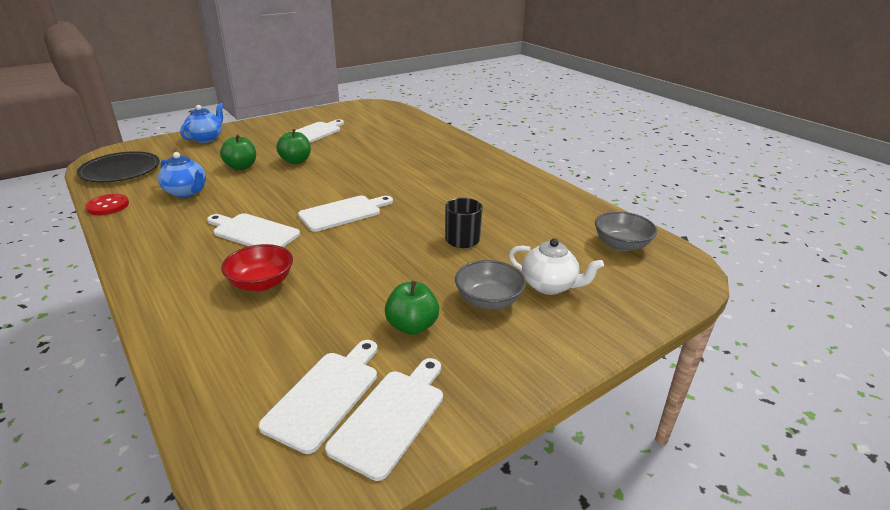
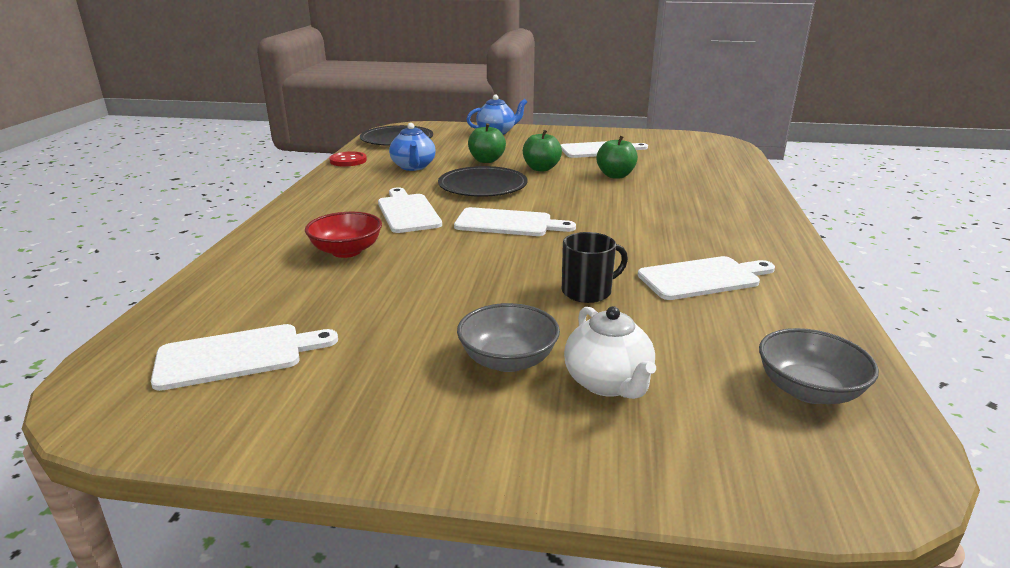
camera: 45 degrees right, 5 degrees down
(275, 189) = (482, 186): none -> black plate
(391, 417) = (245, 403): white cutting board -> white cutting board (703, 278)
(412, 326) = (394, 342): green apple -> green apple (615, 175)

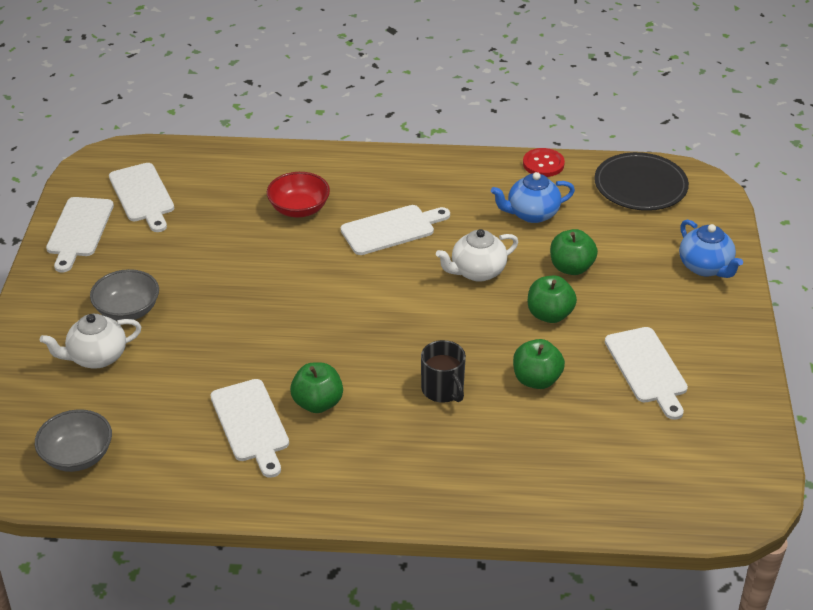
camera: 85 degrees right, 15 degrees up
(482, 186) = (477, 272): black plate -> white teapot
(508, 223) = (369, 297): white cutting board -> white cutting board (79, 230)
(588, 291) = (226, 350): black mug -> black mug (443, 389)
(662, 247) = (317, 403): none -> green apple

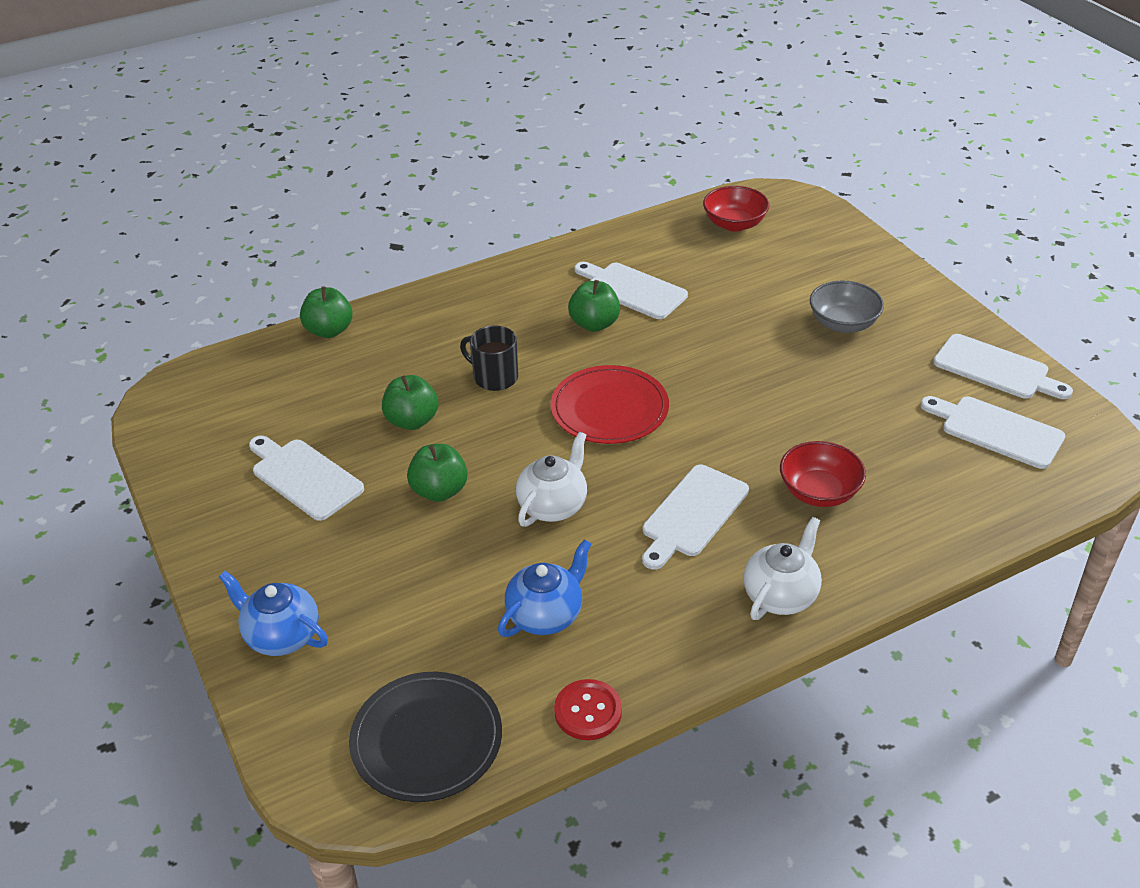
camera: 150 degrees right, 0 degrees up
(77, 456) = (734, 224): grey bowl -> red bowl
(79, 230) = (996, 369): white cutting board -> white cutting board turned 150 degrees clockwise
(97, 357) = (814, 282): white teapot -> white teapot (781, 595)
(377, 322) = (609, 409): none -> red plate
(571, 267) = (449, 559): green apple -> green apple (329, 330)

